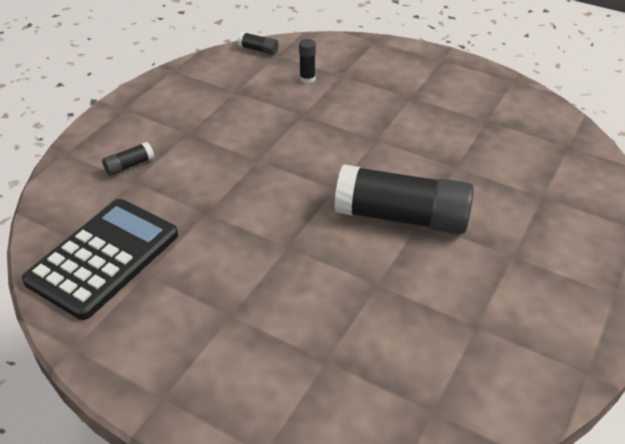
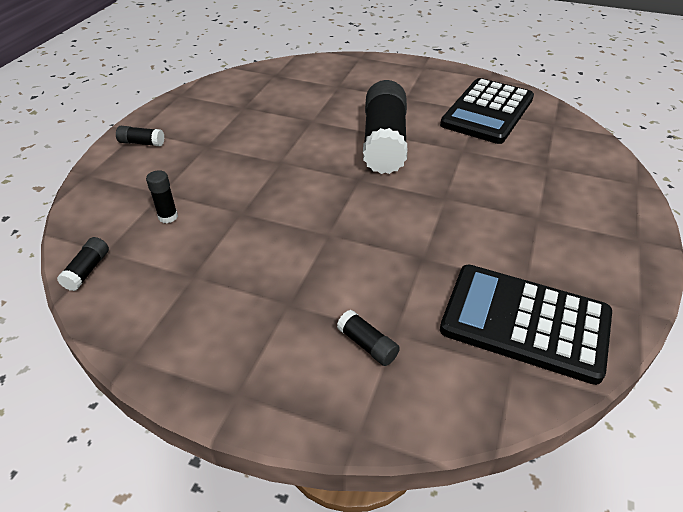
camera: 100 degrees left, 0 degrees up
(419, 62) = (142, 143): none -> black glue stick
(471, 336) = (487, 112): none -> black calculator

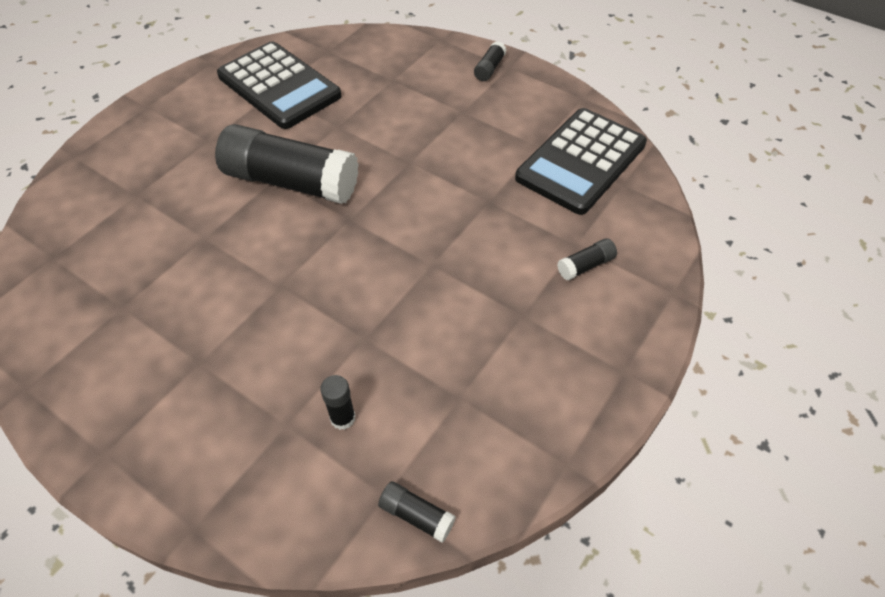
camera: 75 degrees left, 10 degrees up
(142, 143) = (144, 447): black glue stick -> black glue stick (489, 68)

